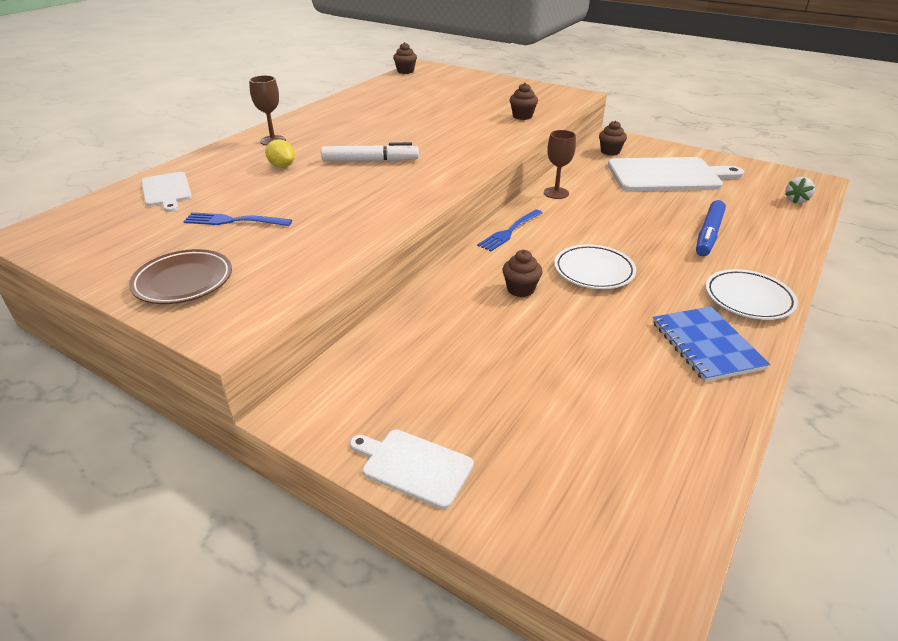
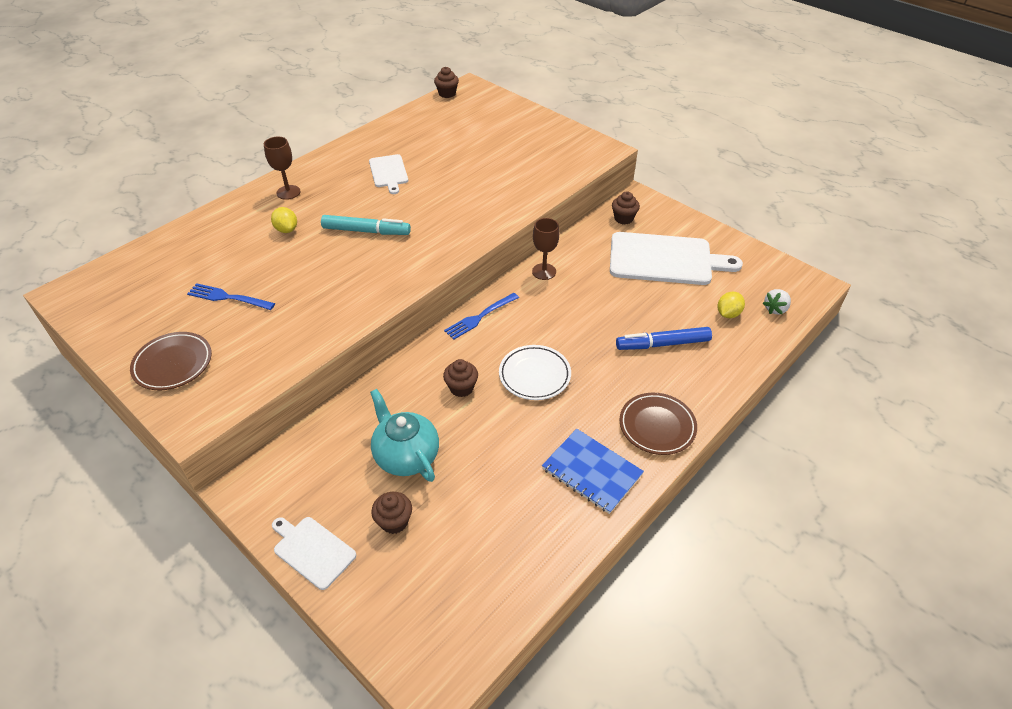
camera: 10 degrees right, 10 degrees up
(166, 191) = (182, 252): white cutting board -> white cutting board (388, 172)
(370, 161) = (366, 231): white marker -> turquoise marker
(488, 355) = (406, 456): none -> turquoise teapot
(522, 116) = (534, 179): brown cupcake -> brown cupcake (394, 521)
(706, 345) = (591, 472): blue notebook -> blue notebook turned 45 degrees counterclockwise
(708, 234) = (662, 344): blue marker -> blue marker turned 45 degrees clockwise
(748, 298) = (657, 426): white plate -> brown plate
(755, 207) = (728, 314): none -> yellow lemon

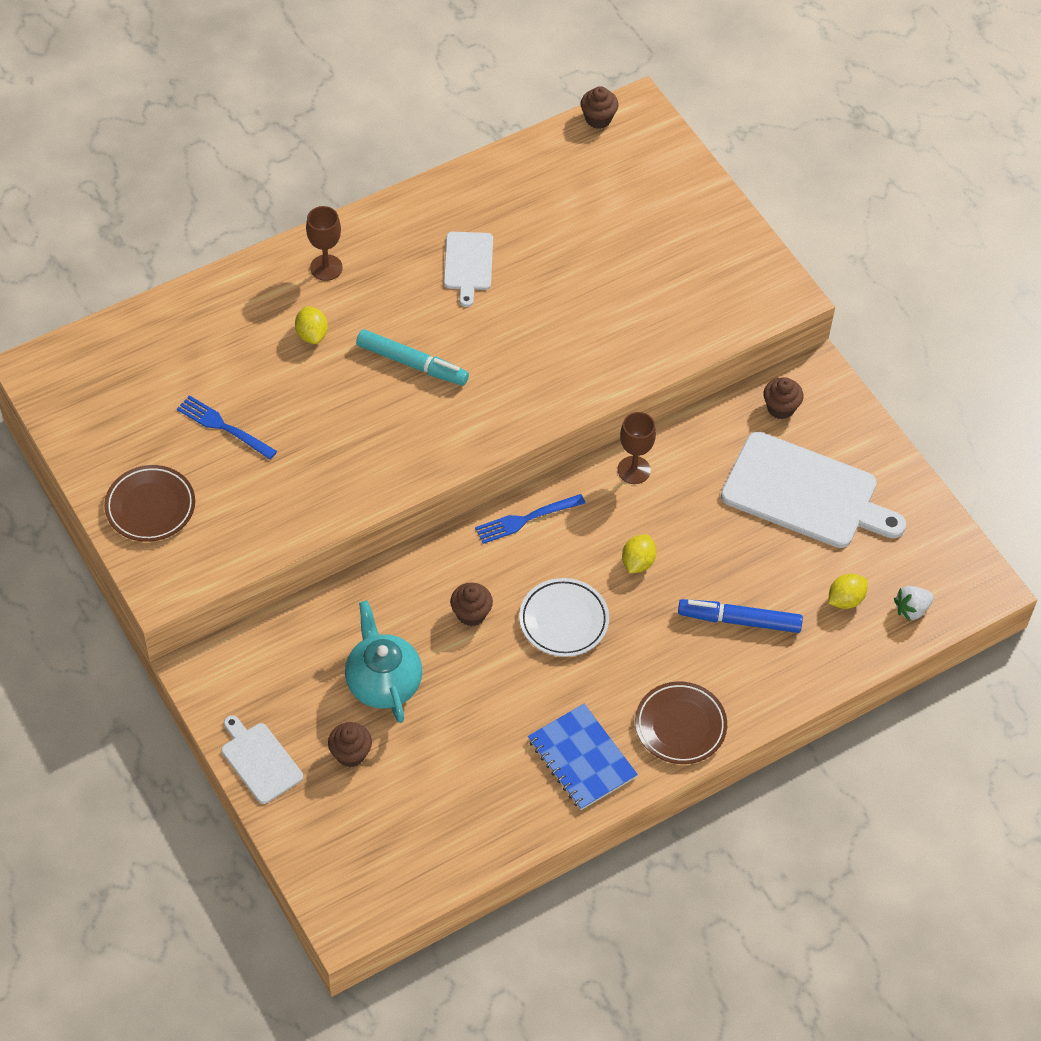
camera: 15 degrees right, 10 degrees up
(572, 325) = (638, 562): none -> yellow lemon

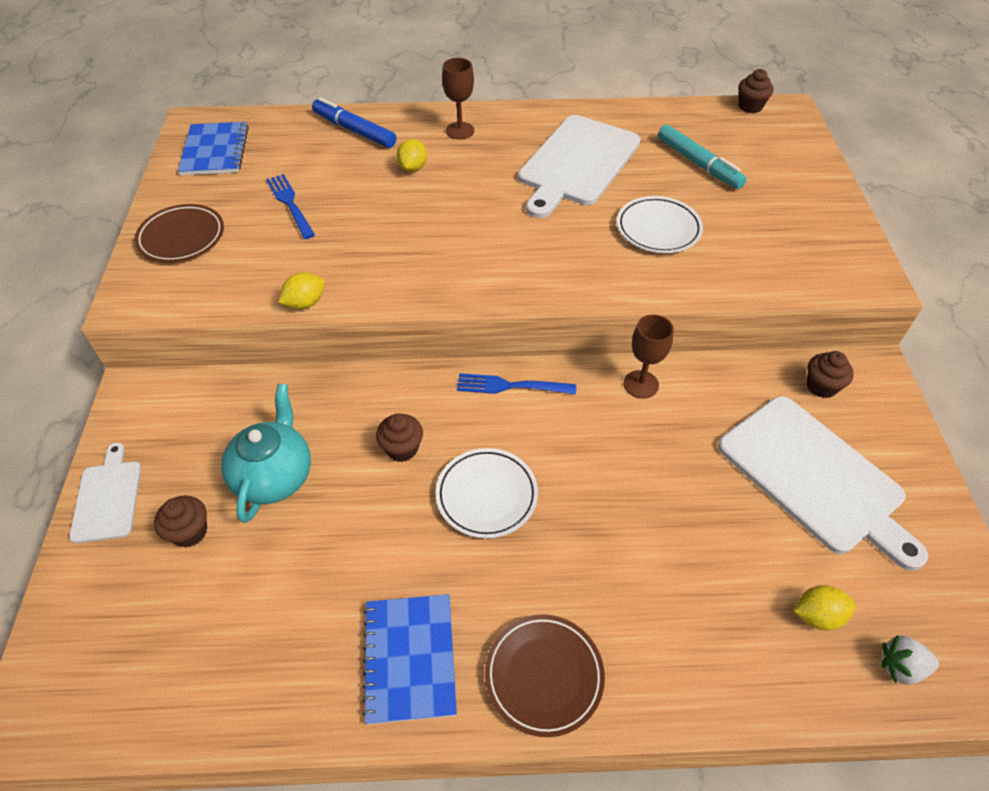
camera: 30 degrees right, 5 degrees down
(92, 395) = (215, 151): none -> blue notebook
(412, 364) = (478, 214): turquoise marker -> turquoise marker (698, 164)
(468, 264) = (577, 163): white cutting board -> white cutting board, size x1.91
(584, 314) = (658, 229): none -> white plate
(638, 562) = (596, 471): yellow lemon -> yellow lemon (305, 303)
(739, 620) = (677, 581): blue marker -> blue marker (354, 130)

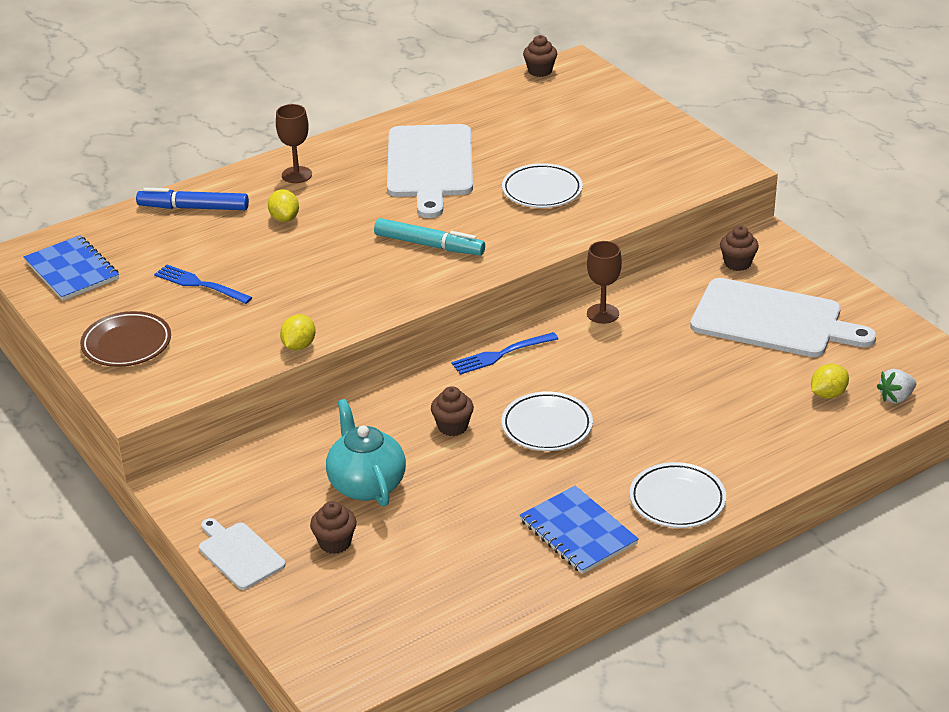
camera: 30 degrees left, 15 degrees down
(544, 676) = (677, 500): brown plate -> white plate
(698, 164) = (534, 131): turquoise marker -> turquoise marker (429, 245)

